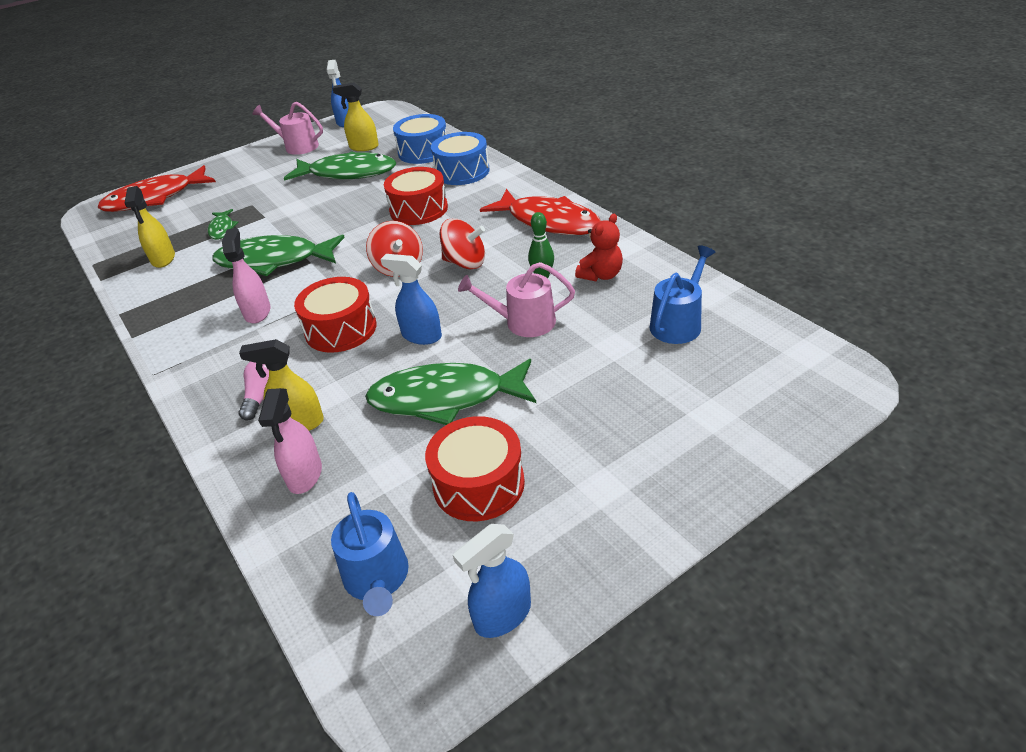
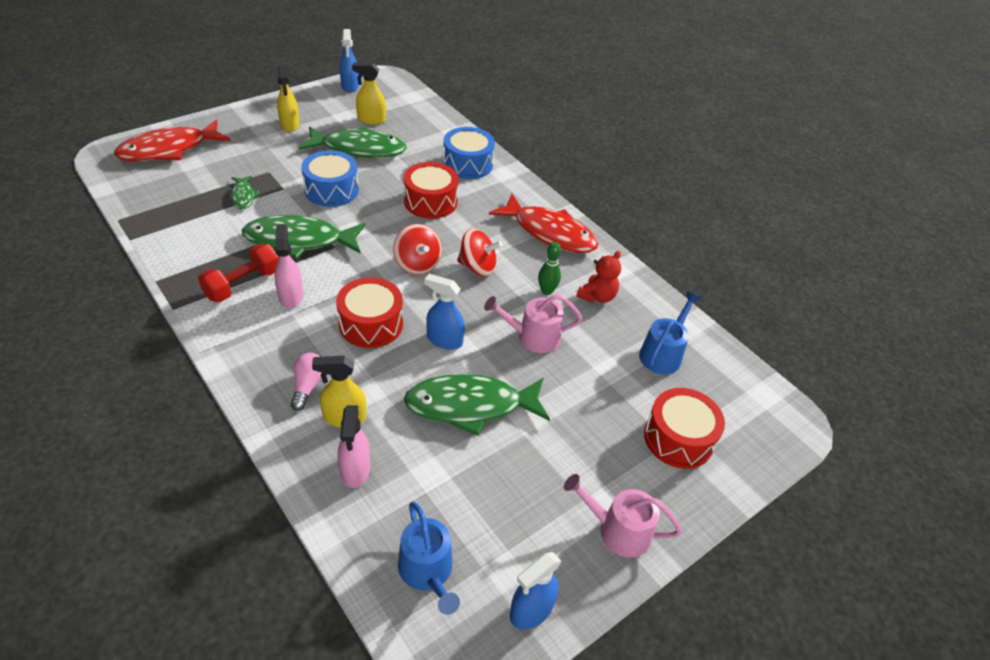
camera: 10 degrees left, 5 degrees up
(163, 259) = (189, 223): yellow spray bottle -> yellow spray bottle (290, 125)
(209, 307) = (243, 284): none -> red dumbbell
(298, 146) = (306, 108): pink watering can -> pink watering can (618, 530)
(423, 151) = (429, 135): blue drum -> blue drum (331, 190)
(478, 484) = (504, 491): red drum -> red drum (678, 438)

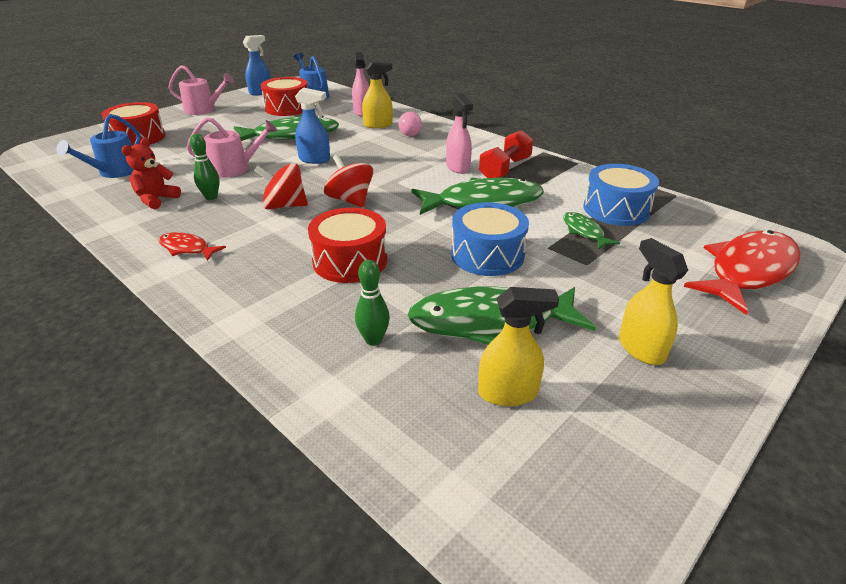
camera: 175 degrees right, 10 degrees down
(350, 86) = (626, 501): blue spray bottle -> none
(371, 324) = (379, 161): red drum -> red drum (287, 108)
(427, 151) = (373, 340): none -> green bowling pin
(467, 164) = (299, 328): blue drum -> blue drum (616, 209)
(549, 232) = (187, 248): red fish -> red fish, size x0.48

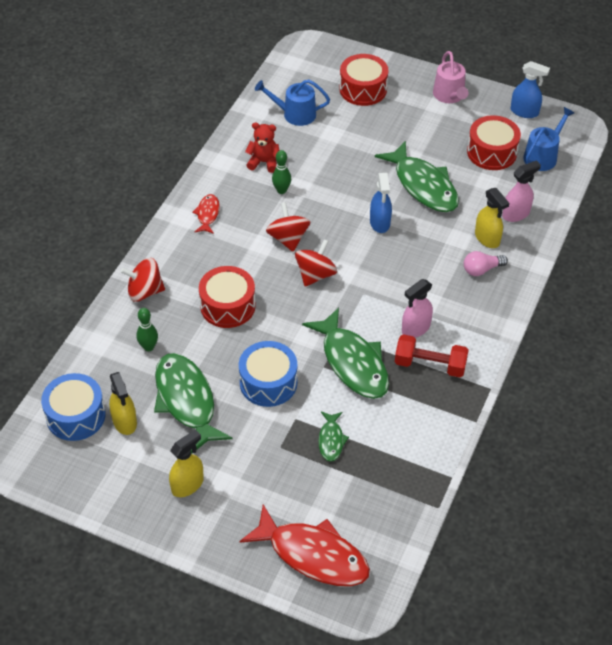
camera: 70 degrees right, 15 degrees up
(235, 168) = (335, 180): pink watering can -> none
(266, 324) = (145, 291): none -> red spinning top
(584, 232) = (331, 440): green fish -> green fish turned 135 degrees clockwise
(616, 209) = (383, 460): blue drum -> blue drum (76, 416)

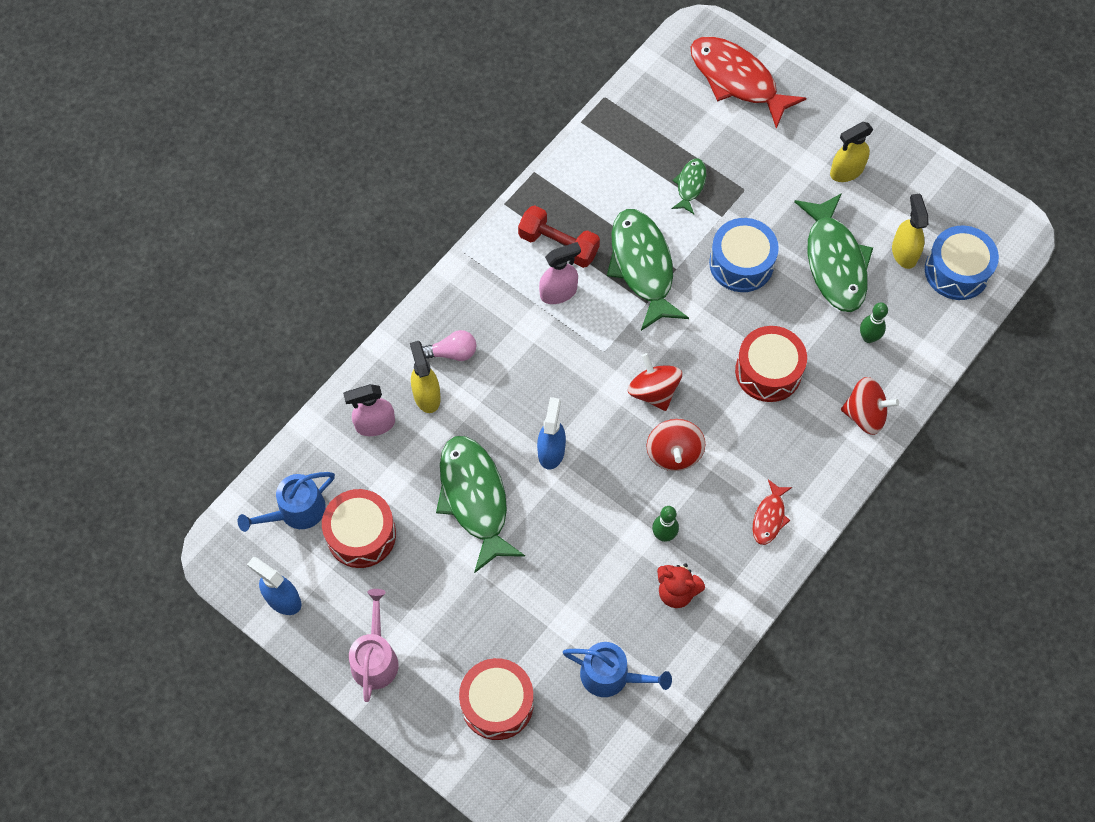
camera: 165 degrees left, 15 degrees up
(315, 275) = (653, 391): red spinning top -> red spinning top turned 105 degrees clockwise

